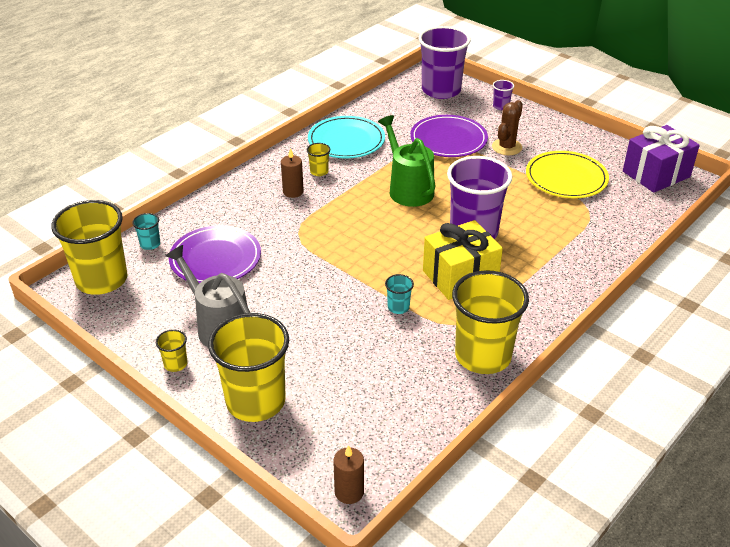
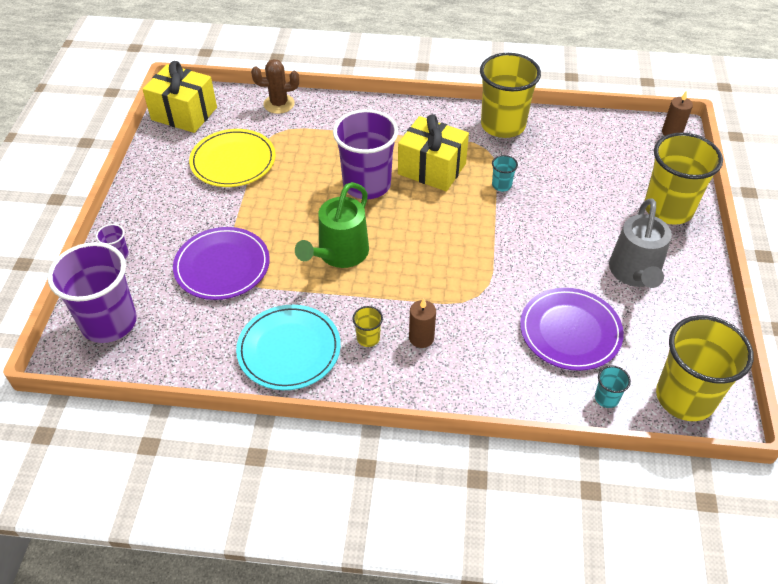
camera: 125 degrees left, 10 degrees up
(175, 364) = (695, 273): yellow cup -> none
(506, 147) = (205, 218): brown cactus -> brown cactus (279, 104)
(656, 174) = (184, 114): purple gift -> yellow gift

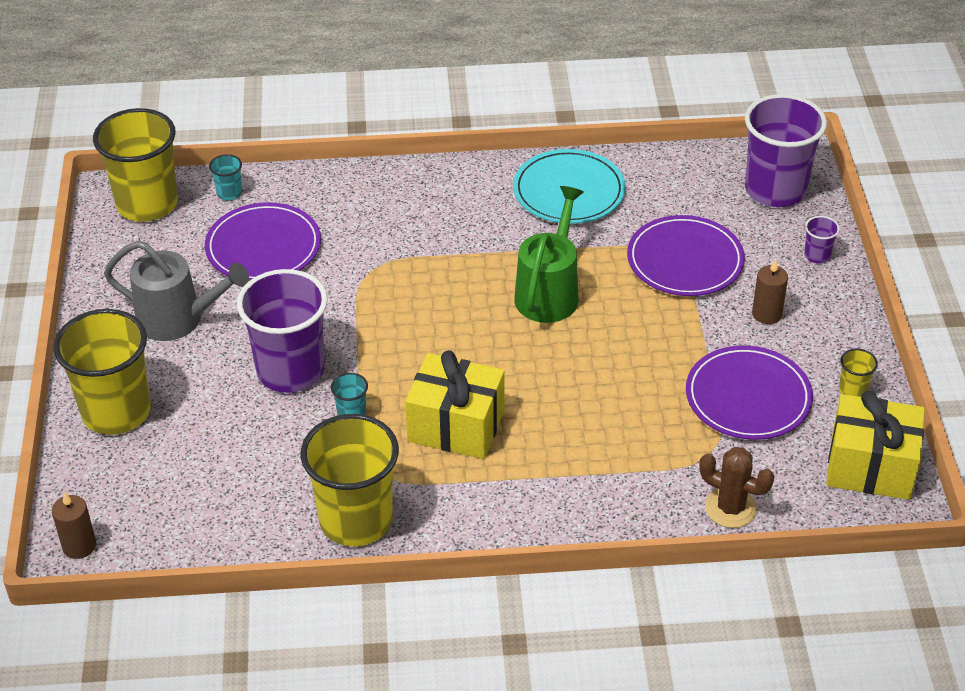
camera: 170 degrees right, 5 degrees down
(233, 161) = (748, 397): yellow plate -> purple plate
(279, 104) = (730, 508): brown cactus -> brown cactus turned 45 degrees clockwise
(367, 184) = (543, 388): purple cup -> purple cup (290, 370)
(368, 338) = (487, 212): yellow cup -> yellow cup (853, 390)
(421, 338) = (429, 219): brown candle -> brown candle (766, 314)
(635, 273) = (178, 319): grey watering can -> grey watering can turned 105 degrees clockwise

